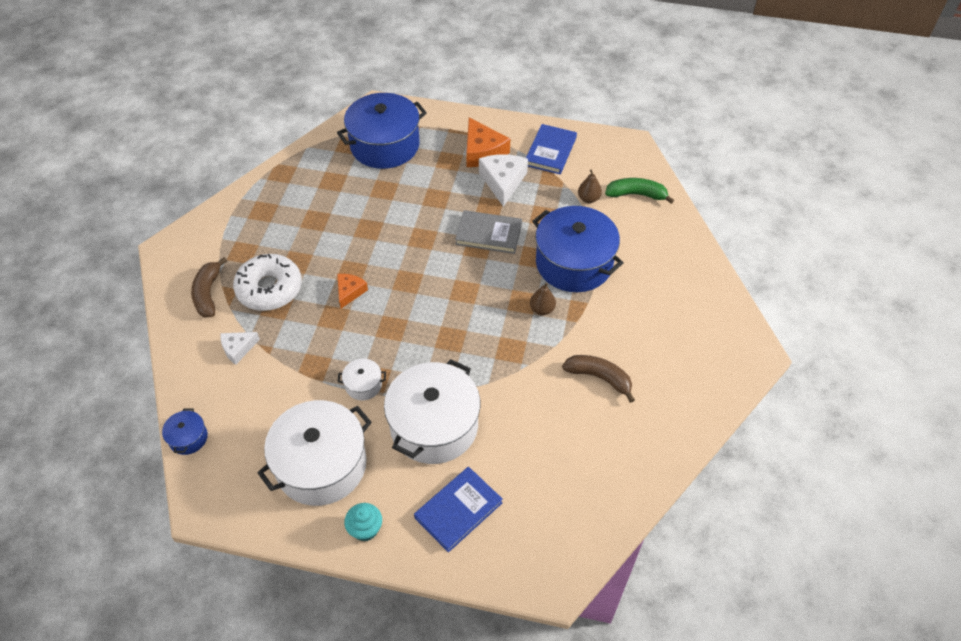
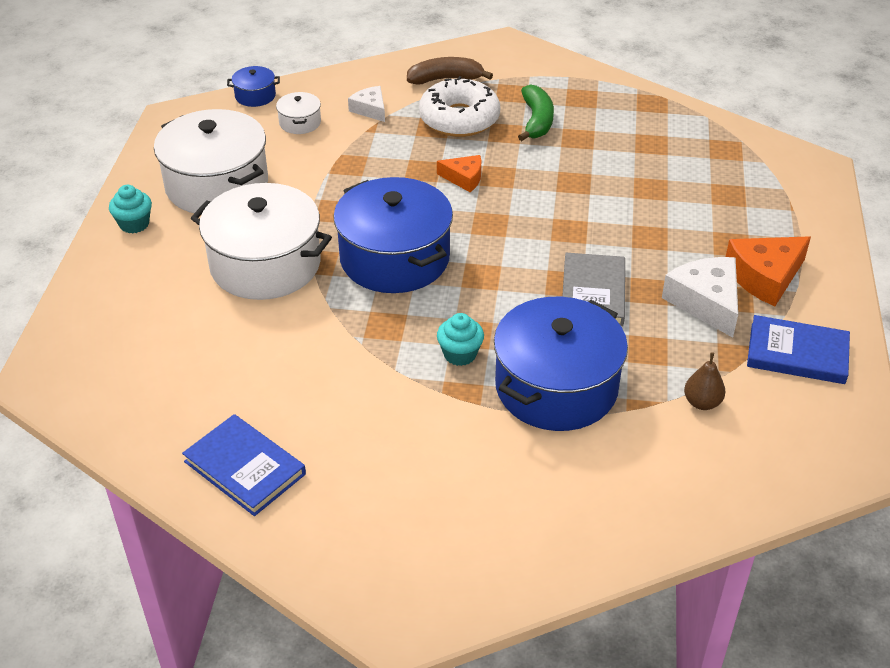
camera: 85 degrees right, 10 degrees down
(363, 385) = (324, 203): white pot -> white pot (300, 122)
(385, 145) = (738, 181): blue pot -> blue pot (394, 258)
(458, 510) = (148, 292): blue book -> blue book (245, 468)
(503, 182) = (706, 302): white cheese -> white cheese turned 105 degrees counterclockwise
(542, 309) = (460, 354): brown pear -> turquoise cupcake
(599, 378) = (342, 418): brown banana -> none
(636, 194) = (732, 465): green banana -> green banana (536, 121)

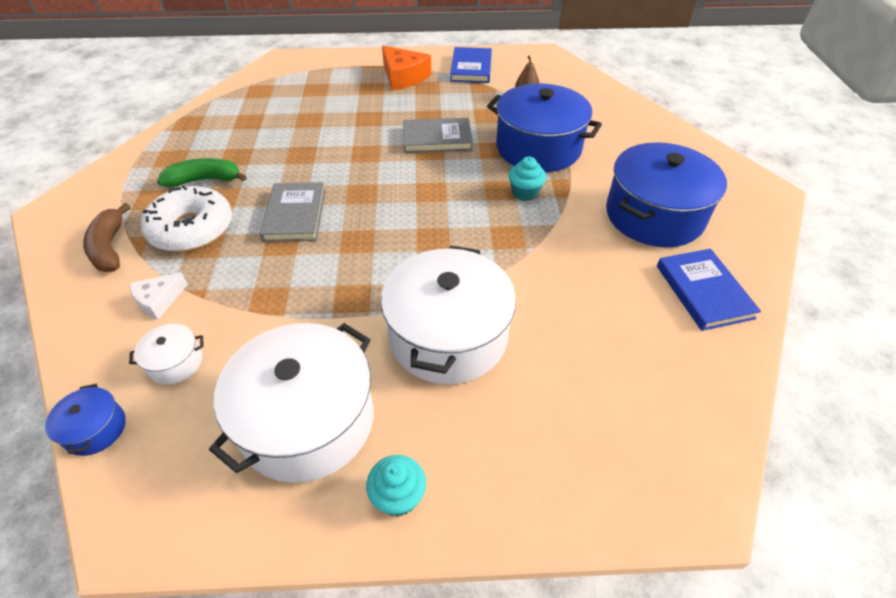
camera: 100 degrees left, 5 degrees up
(245, 468) = (703, 291): blue book -> blue book turned 45 degrees counterclockwise
(394, 258) = (419, 243): blue pot -> blue pot (654, 215)
(464, 178) = (295, 215): orange cheese -> grey book
(706, 302) = (434, 96): white cheese -> none

